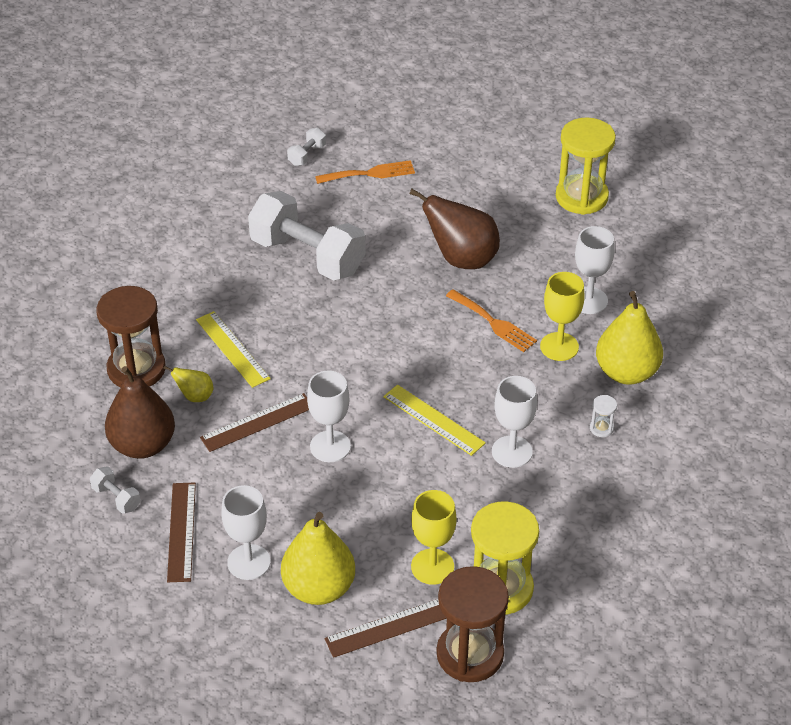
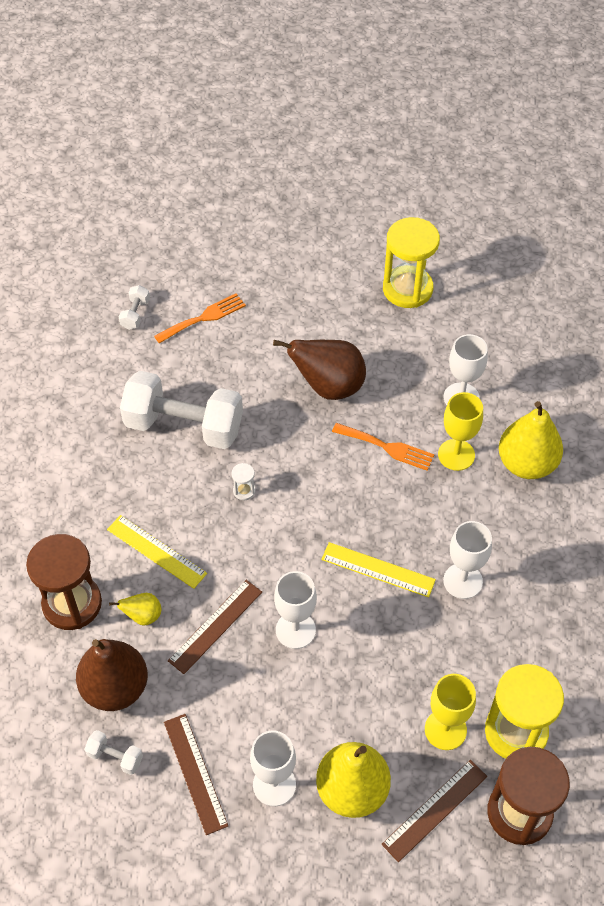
camera: 20 degrees left, 10 degrees up
(601, 428) = (530, 530): white hourglass -> white hourglass (244, 491)

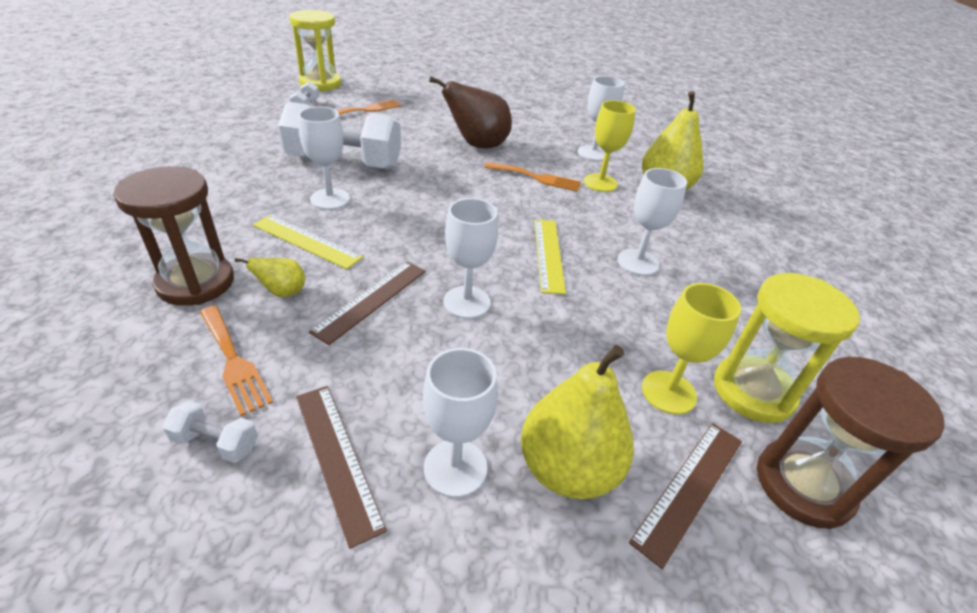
camera: 10 degrees left, 15 degrees down
(115, 688) = (234, 361): brown pear -> orange fork
(173, 489) = (330, 199): none -> white goblet
(244, 491) = (403, 201): white hourglass -> none
(378, 569) = (548, 254): yellow ruler -> yellow ruler turned 75 degrees clockwise
(407, 289) = (532, 103): yellow hourglass -> yellow hourglass (320, 83)

